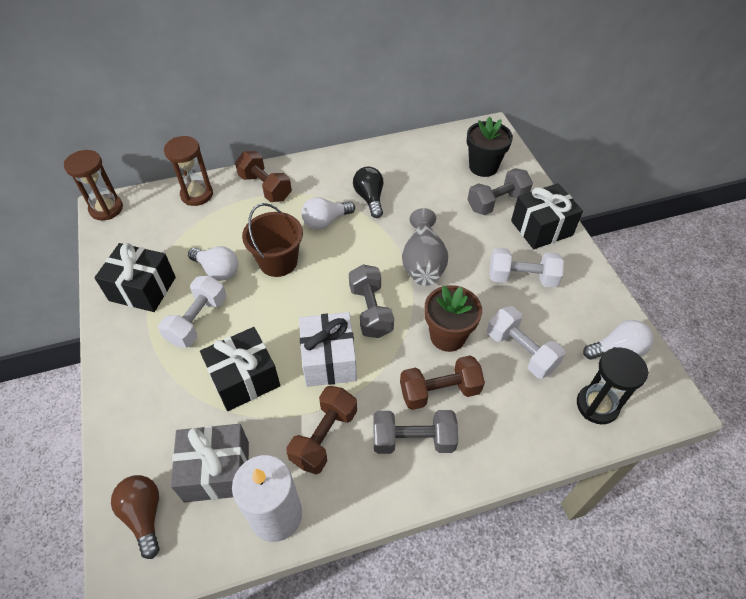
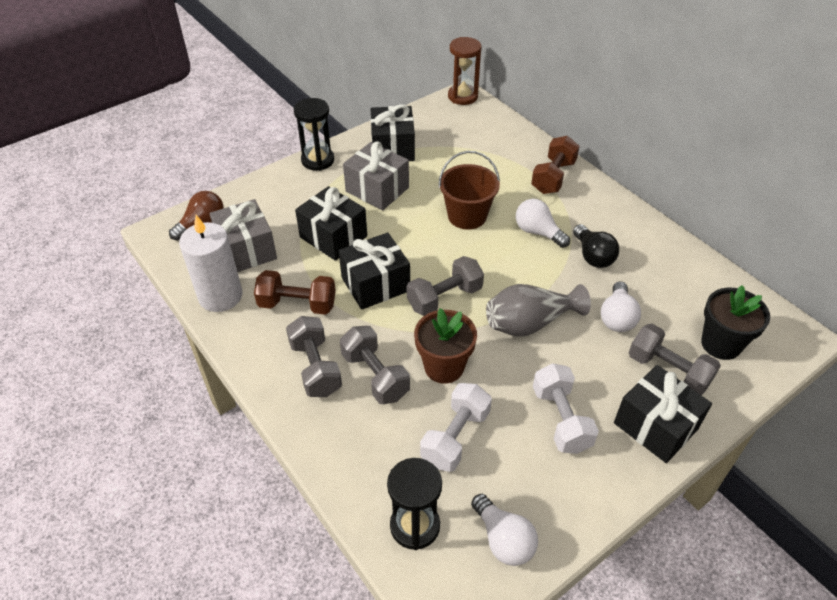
camera: 70 degrees right, 5 degrees down
(113, 363) = (317, 160): none -> black hourglass
(197, 195) = (513, 138): brown hourglass -> none
(197, 321) = (377, 189): white dumbbell -> grey gift
(217, 270) = (435, 182): white light bulb -> white light bulb (617, 317)
(329, 359) = (375, 284): white gift -> black gift
(370, 198) = (593, 256): black light bulb -> black light bulb turned 105 degrees clockwise
(439, 391) = (375, 375): brown dumbbell -> grey dumbbell

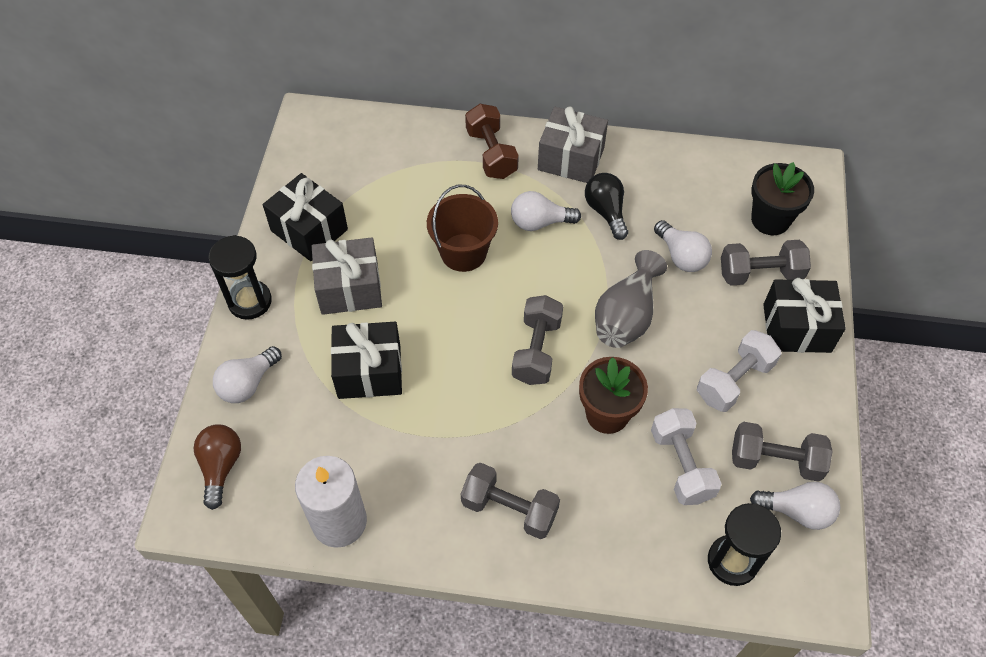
camera: 45 degrees left, 10 degrees up
(246, 250) = (303, 454): grey gift -> grey gift (571, 159)
(266, 197) = (248, 384): none -> white light bulb
(297, 304) = (421, 466): brown dumbbell -> none
(375, 284) = (465, 387): black gift -> none
(375, 375) = (565, 470): grey dumbbell -> grey dumbbell (775, 460)
(462, 96) = (308, 119): brown hourglass -> none
(561, 419) = (734, 380): white dumbbell -> white dumbbell turned 75 degrees counterclockwise
(593, 256) = (606, 212): black light bulb -> black light bulb turned 135 degrees counterclockwise

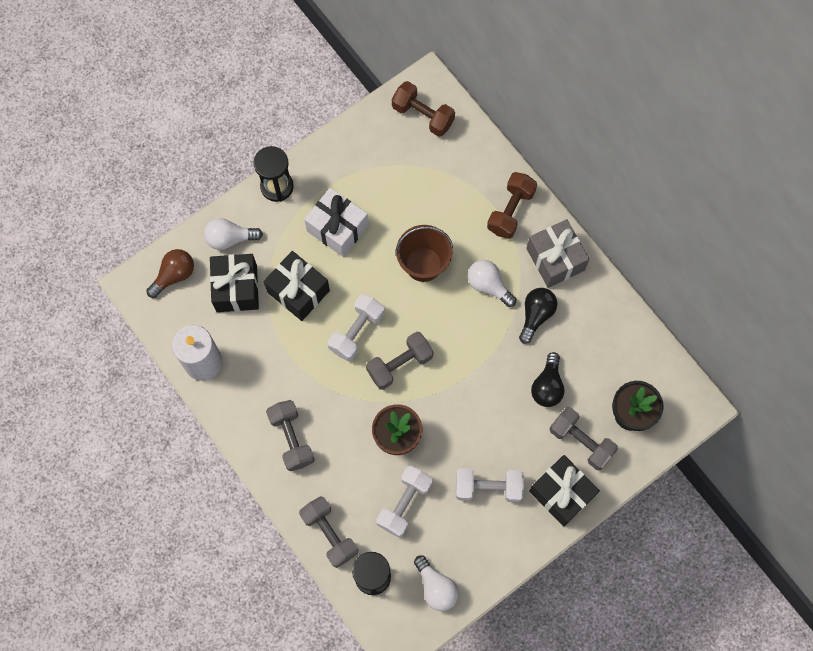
camera: 45 degrees right, 15 degrees up
(309, 230) = (352, 168): black gift -> black gift (236, 288)
(331, 143) = (423, 115): none -> brown dumbbell
(349, 288) = (337, 228): grey gift -> white gift
(465, 358) = (357, 332): none -> white dumbbell
(626, 316) = (472, 392): grey vase -> none
(681, 256) = (547, 386): white light bulb -> black light bulb
(775, 460) = (457, 551): grey dumbbell -> grey dumbbell (329, 534)

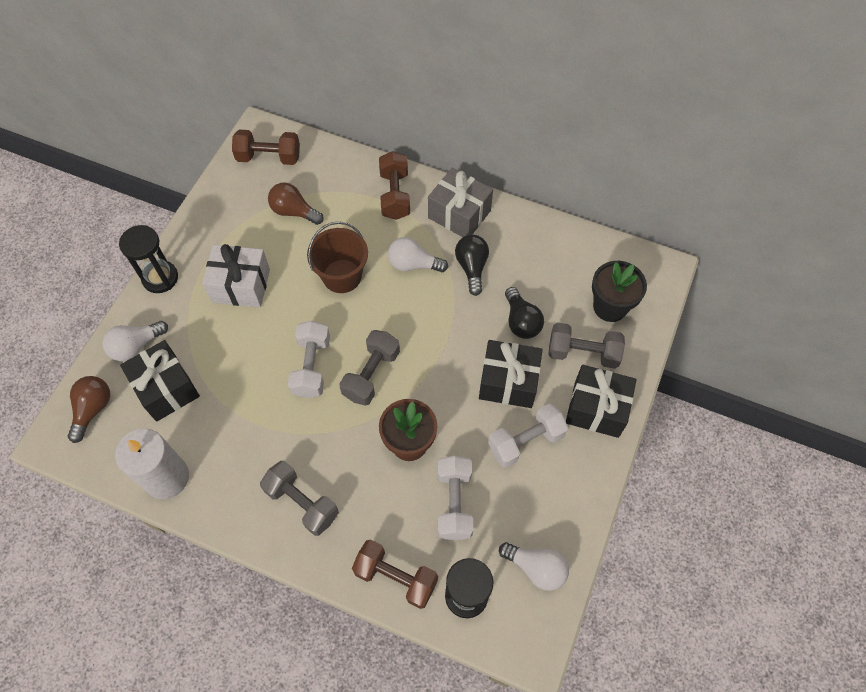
camera: 30 degrees left, 10 degrees down
(298, 291) = (232, 359): black gift -> black gift (508, 382)
(329, 534) = (396, 577): grey dumbbell -> brown dumbbell
(416, 181) = (294, 211): none -> brown light bulb

